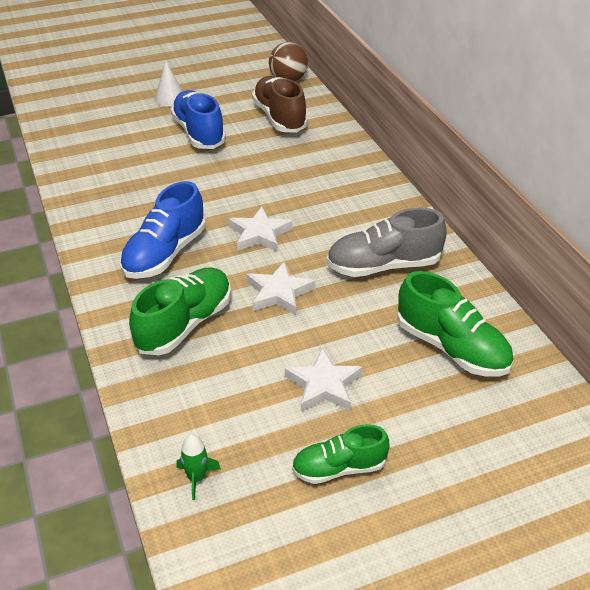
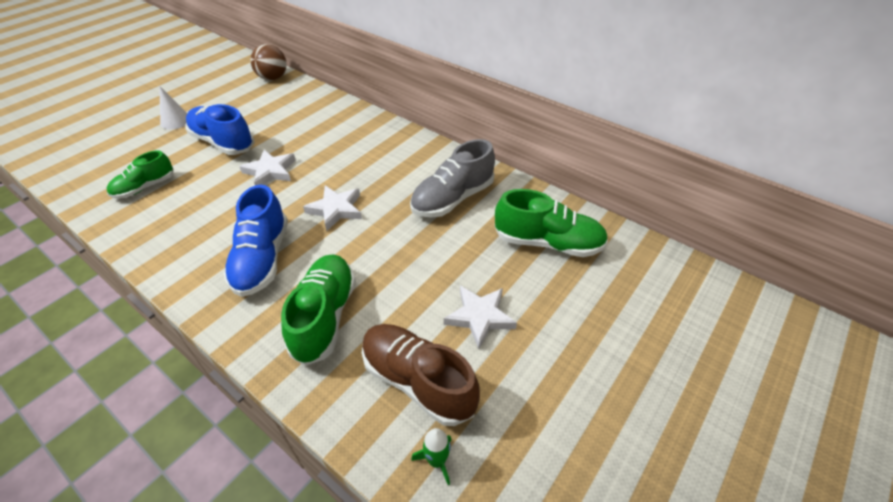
camera: 30 degrees left, 5 degrees up
(279, 117) = (286, 109): brown shoe -> brown shoe (417, 381)
(279, 293) = (387, 253): white star -> white star (270, 171)
(339, 468) = (544, 384): green shoe -> green shoe (145, 187)

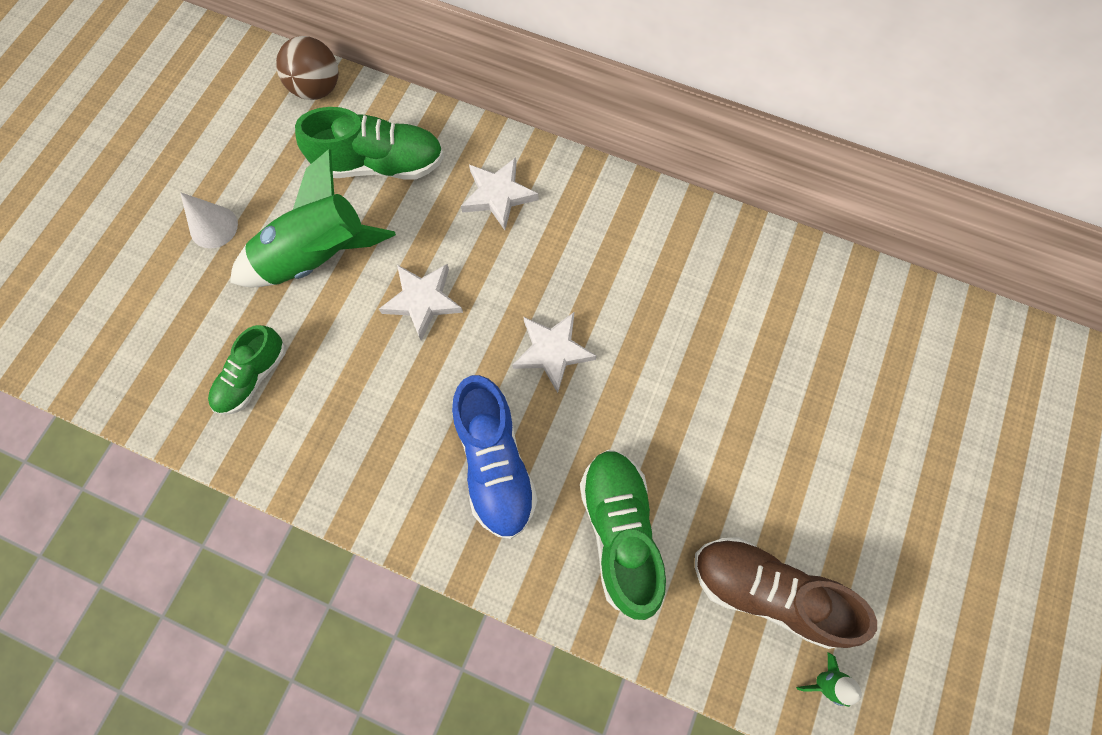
camera: 15 degrees left, 25 degrees up
(223, 142) = (318, 257): blue shoe -> green rocket
(452, 199) = (703, 292): grey shoe -> none
(480, 317) = (805, 481): white star -> white star (498, 195)
(548, 243) = (851, 341): green shoe -> green shoe (380, 164)

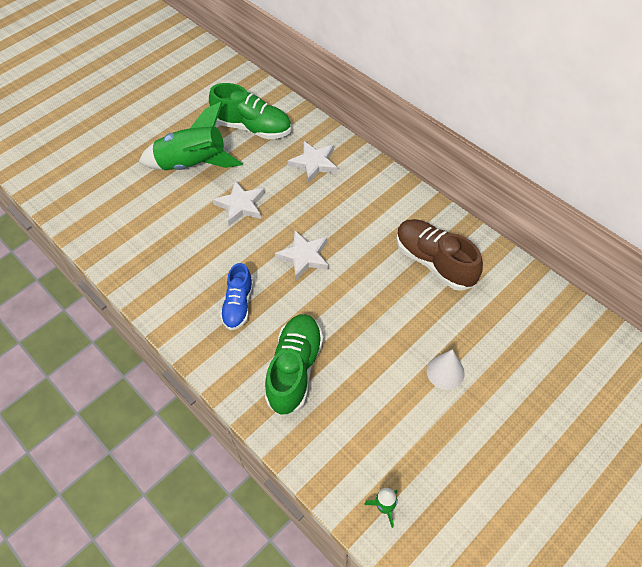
camera: 25 degrees right, 15 degrees down
(214, 227) = (144, 132): white cone -> white cone (445, 372)
(253, 377) = (125, 214): green shoe -> none
(317, 89) = (237, 80): brown ball -> none
(495, 463) = (238, 305): blue shoe -> blue shoe, size x0.64
(766, 590) = (373, 439): brown shoe -> brown shoe (434, 262)

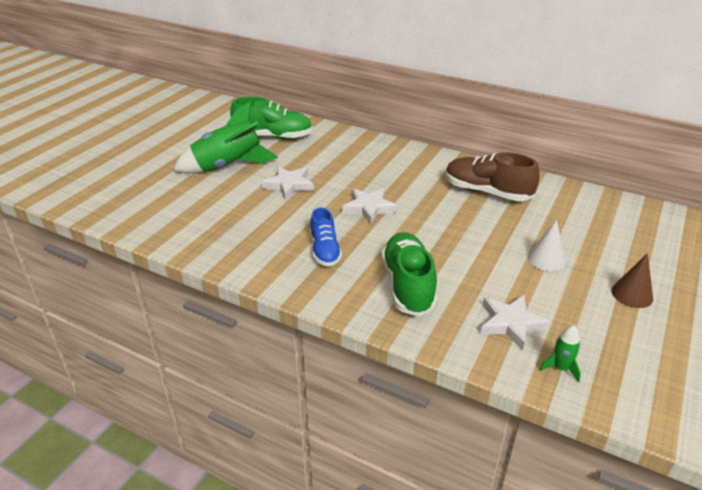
camera: 20 degrees left, 20 degrees down
(314, 163) = (342, 150): white star -> white star (511, 323)
(505, 441) = (632, 294): none -> brown cone

